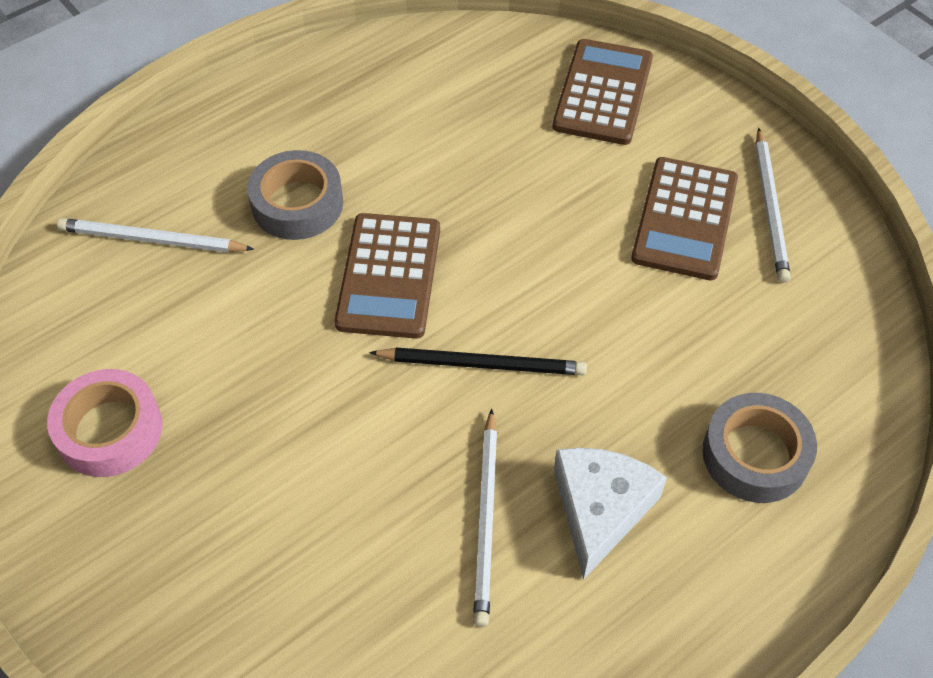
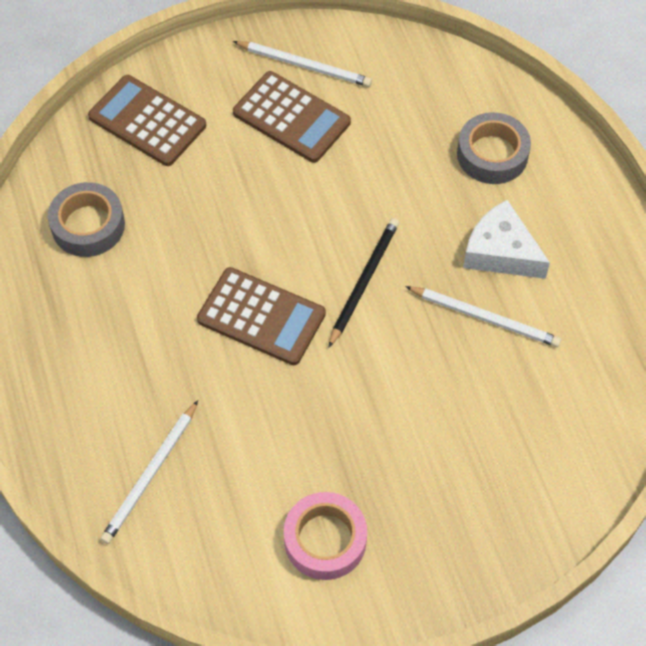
camera: 70 degrees left, 5 degrees up
(297, 204) = (161, 360): grey tape -> grey tape (88, 225)

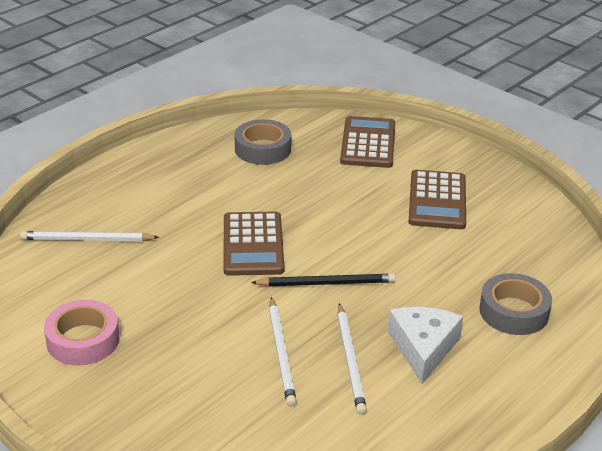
camera: 60 degrees right, 25 degrees down
(304, 66) = (489, 191): white pencil -> white pencil (281, 353)

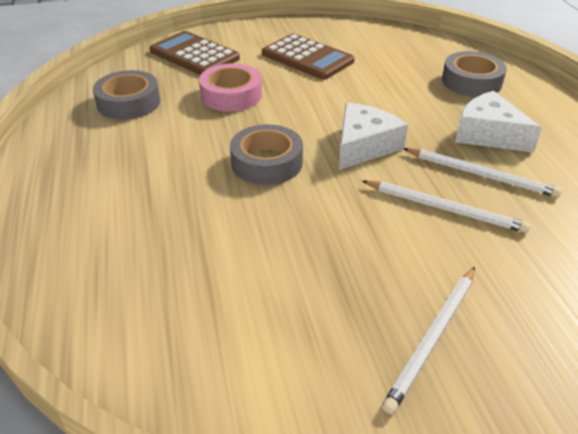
camera: 55 degrees left, 5 degrees up
(83, 340) = (314, 349): pink tape -> pink tape (231, 95)
(86, 240) = (127, 273): white pencil -> white pencil (432, 338)
(253, 244) = (267, 163): brown calculator -> grey tape
(327, 283) = (364, 146): black pencil -> white cheese

